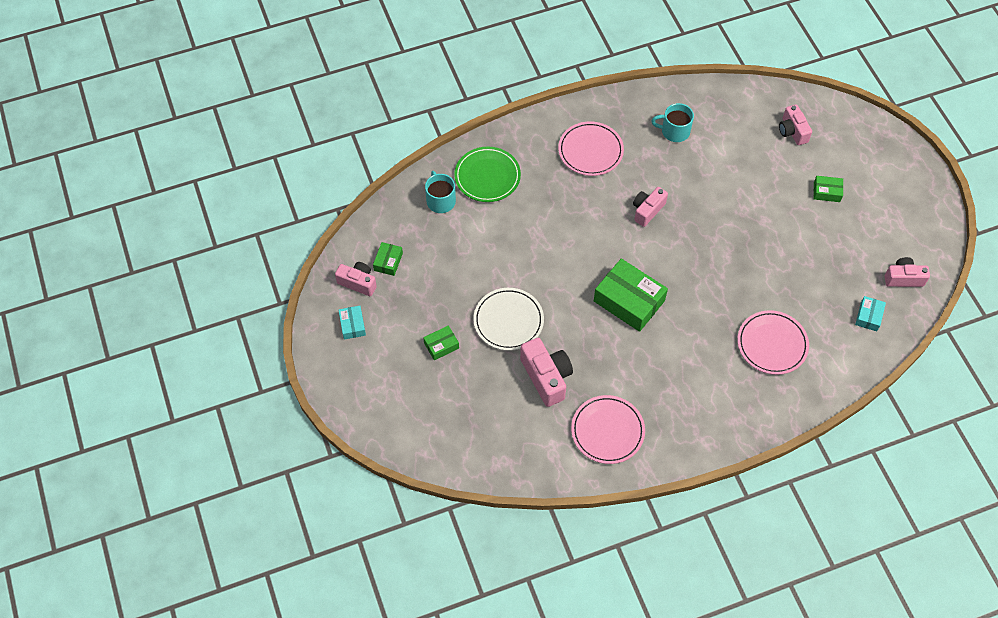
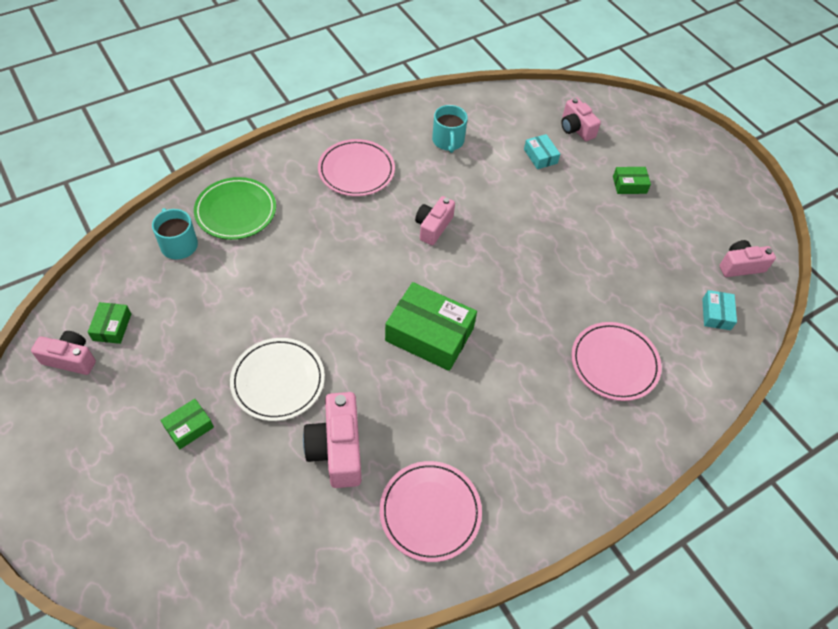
camera: 15 degrees left, 5 degrees down
(352, 325) = (62, 417): turquoise box -> turquoise box (540, 156)
(546, 377) = (337, 449): pink camera -> pink camera turned 150 degrees counterclockwise
(674, 131) = (448, 141): turquoise mug -> turquoise mug turned 90 degrees counterclockwise

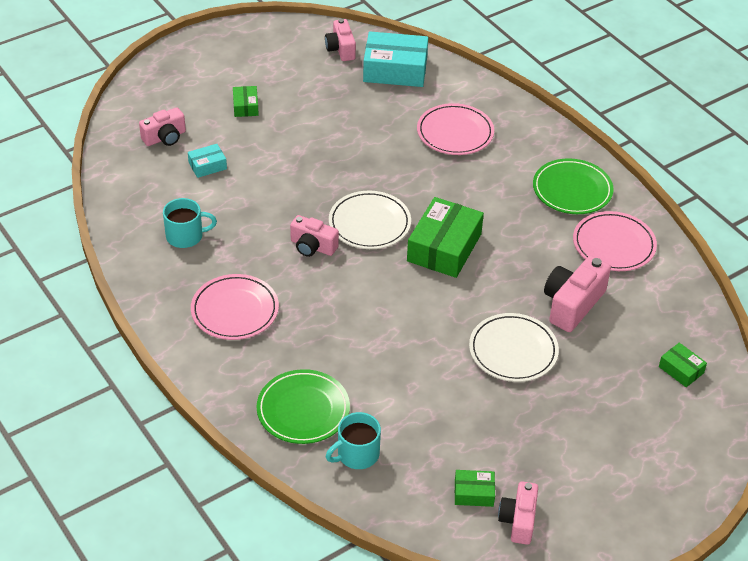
camera: 90 degrees left, 10 degrees down
(189, 427) = (573, 410): green box -> green box (681, 370)
(337, 449) = (572, 304): pink camera -> pink camera turned 135 degrees clockwise
(465, 273) = (369, 223): none -> white plate
(525, 478) = (572, 190): none -> green plate
(716, 314) = (395, 70): turquoise box -> turquoise box, size x2.04

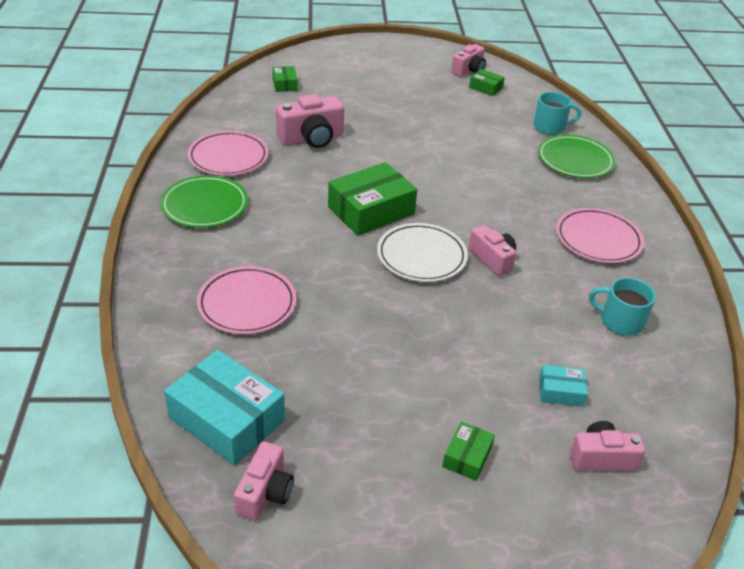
camera: 150 degrees left, 5 degrees down
(513, 351) = (387, 133): white plate -> none

